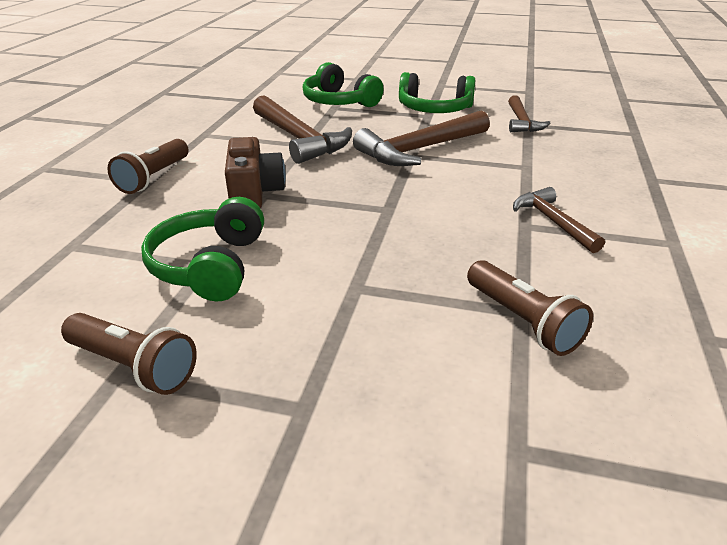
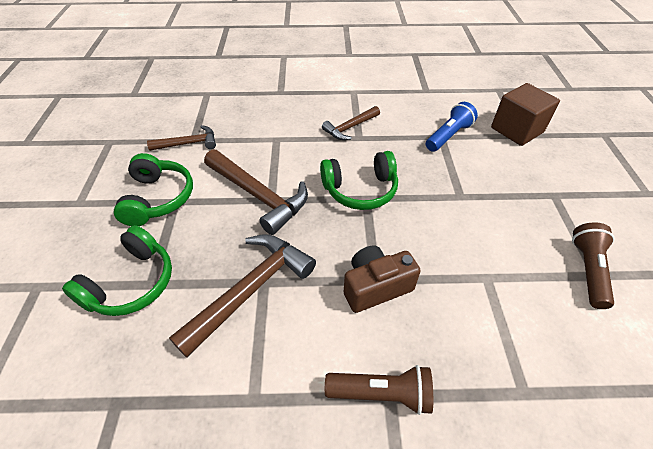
camera: 105 degrees left, 15 degrees up
(210, 266) = (486, 274): green headphones -> green headphones (360, 190)
(523, 321) = (448, 136): brown flashlight -> blue flashlight
(540, 446) = (516, 130): none -> brown cube

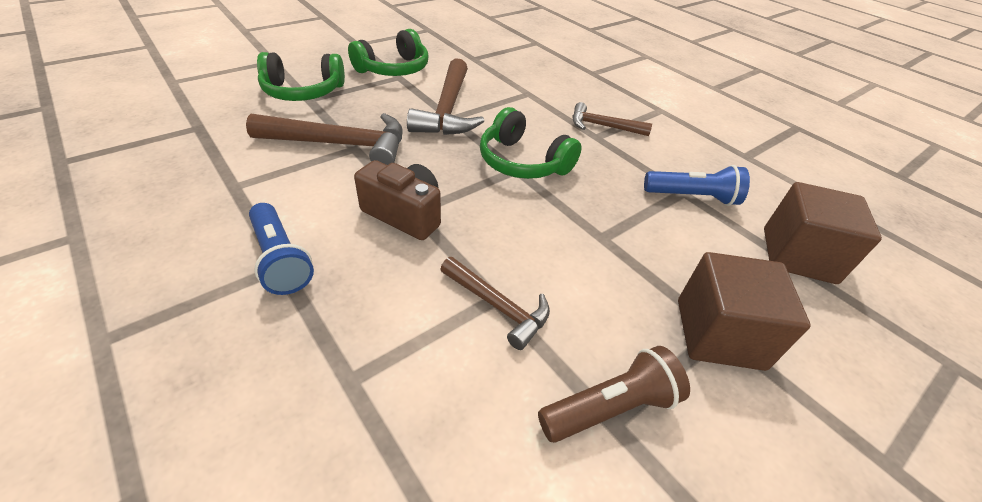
camera: 50 degrees right, 5 degrees down
(188, 143) = (467, 58): brown hammer -> brown hammer (497, 306)
(382, 393) = (281, 259): brown flashlight -> blue flashlight
(556, 196) = (719, 333): none -> brown cube

